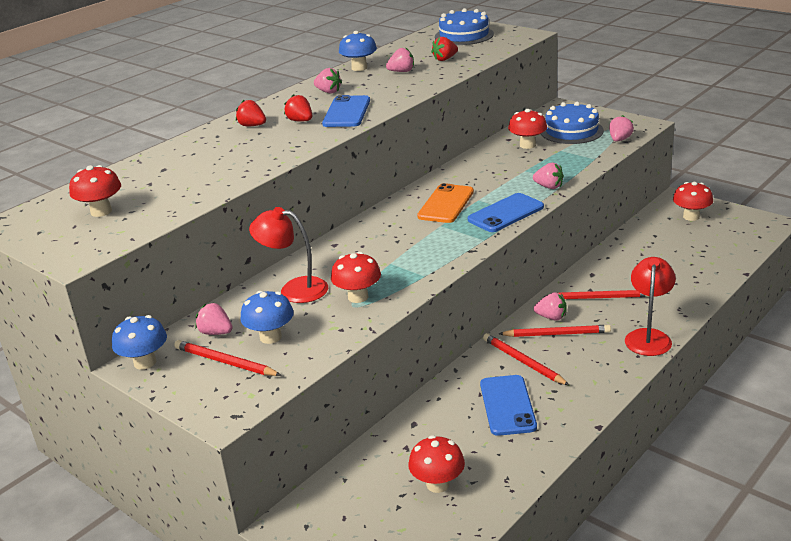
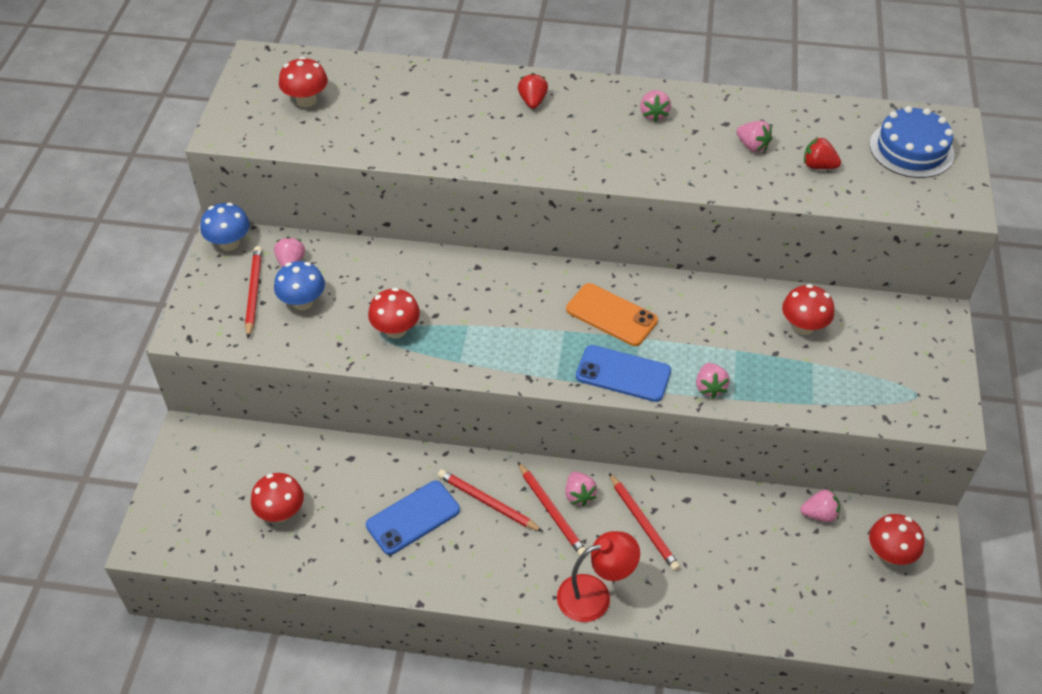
camera: 55 degrees right, 20 degrees up
(294, 289) = (384, 278): red lamp -> none
(300, 121) = (566, 130): red strawberry -> none
(347, 112) = (610, 154): blue phone -> none
(359, 68) = (737, 106): blue mushroom -> none
(446, 204) = (611, 315): orange phone -> orange phone turned 45 degrees clockwise
(523, 362) = (488, 502): red pencil -> red pencil turned 75 degrees counterclockwise
(571, 131) = (874, 353): blue cake -> none
(619, 140) = (884, 410): pink strawberry -> pink strawberry (819, 514)

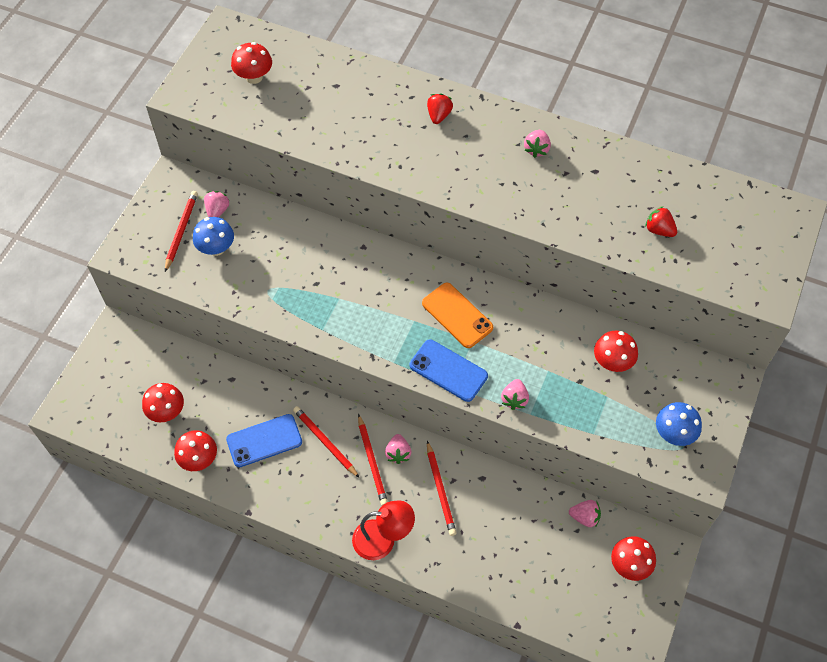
camera: 15 degrees right, 10 degrees up
(229, 243) = (174, 182): blue mushroom -> blue mushroom (674, 434)
(396, 330) = (281, 290): red mushroom -> red mushroom (199, 459)
(752, 146) = (609, 198): pink strawberry -> none
(911, 149) = (747, 231): blue cake -> none

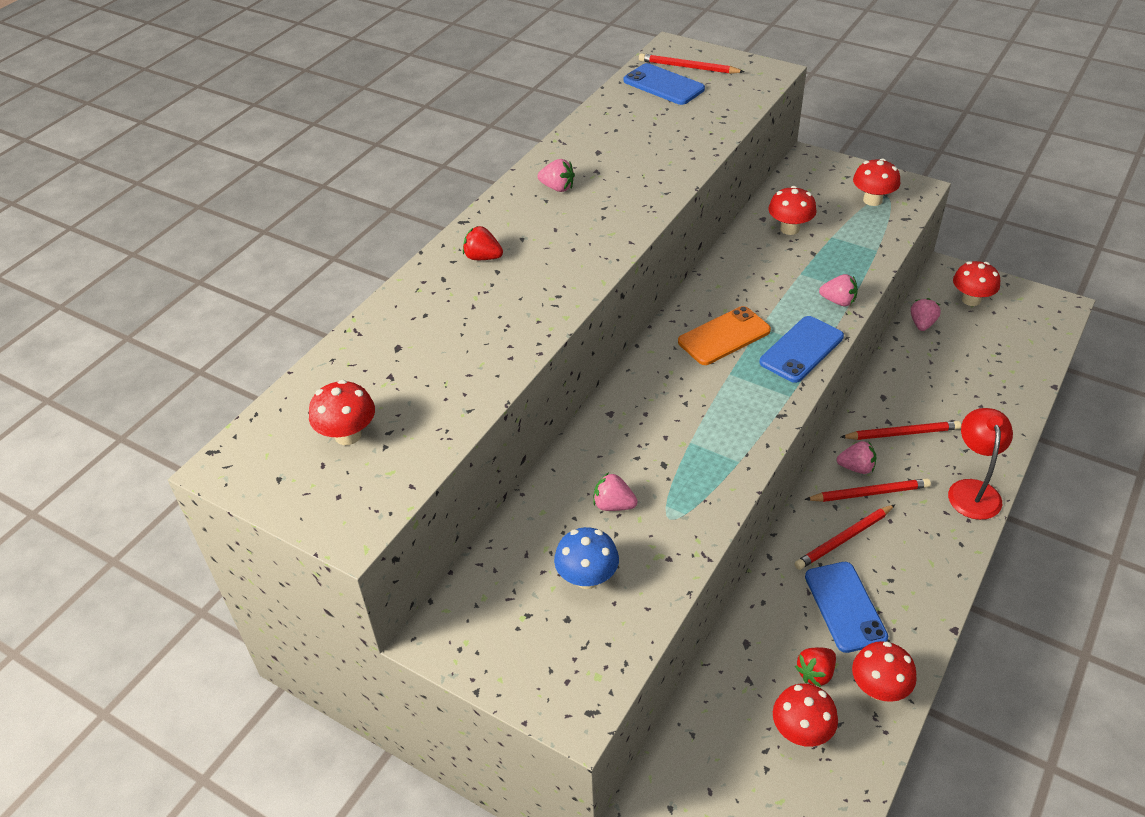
camera: 80 degrees left, 15 degrees down
(181, 231) = (546, 624): red pencil -> red pencil (688, 67)
(217, 211) = (516, 575): pink strawberry -> pink strawberry (613, 505)
(659, 230) = (684, 121): red strawberry -> red strawberry (815, 673)
(674, 434) = (872, 200): blue mushroom -> red mushroom
(719, 210) = (663, 85): none -> blue phone

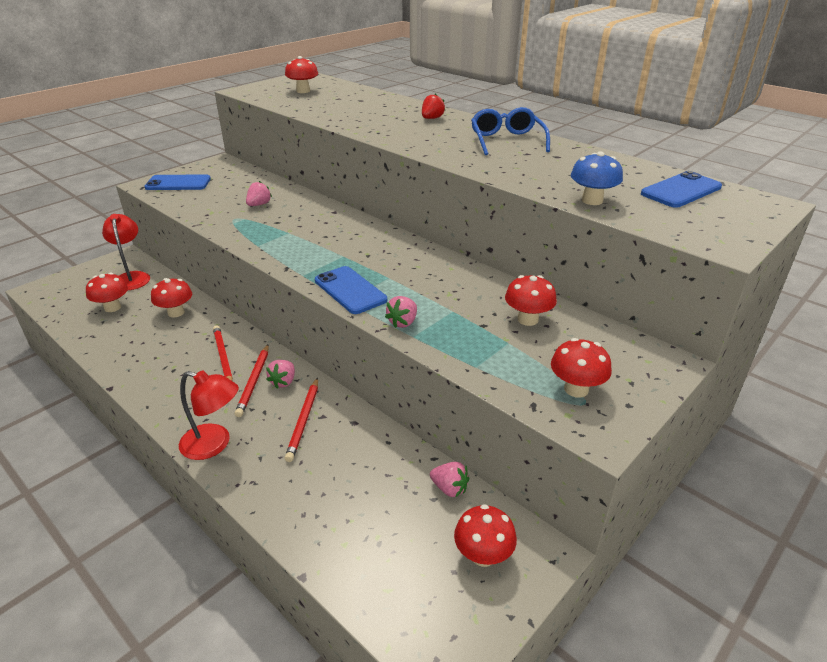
camera: 100 degrees right, 10 degrees down
(557, 188) = (507, 141): pink strawberry -> blue glasses
(587, 578) = (217, 193): blue mushroom -> blue mushroom (592, 200)
(688, 67) = (724, 206): red pencil -> none
(709, 754) = (132, 277): none -> red lamp
(724, 336) = (385, 260): orange phone -> none
(815, 673) = (140, 320): red strawberry -> none
(845, 607) = (171, 343): blue phone -> blue phone (178, 183)
(878, 689) = (106, 342): red mushroom -> red mushroom (176, 312)

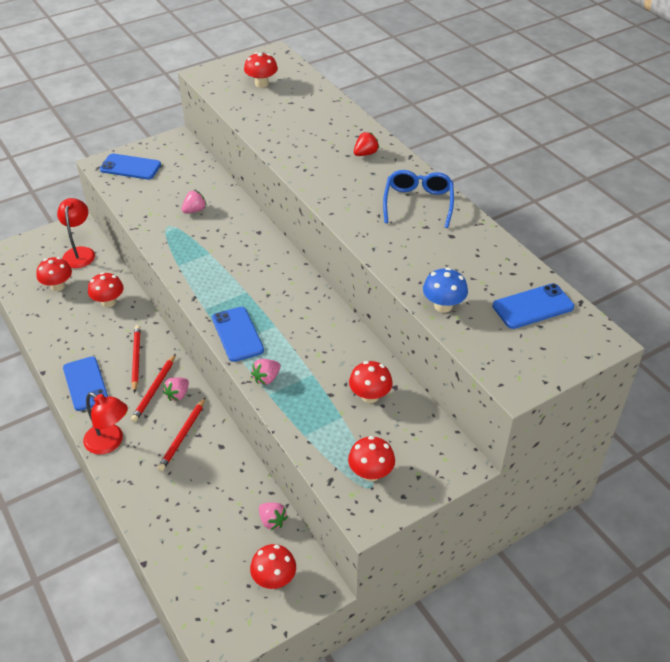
camera: 15 degrees right, 10 degrees up
(167, 390) = (85, 384): none -> blue phone

